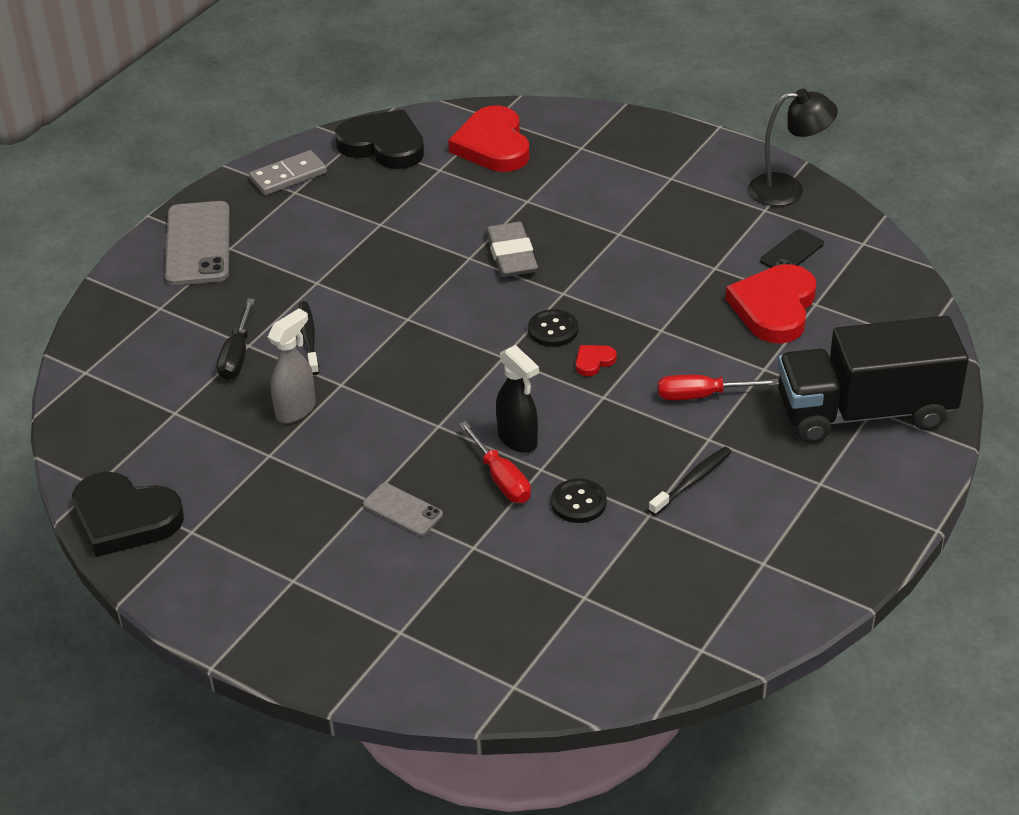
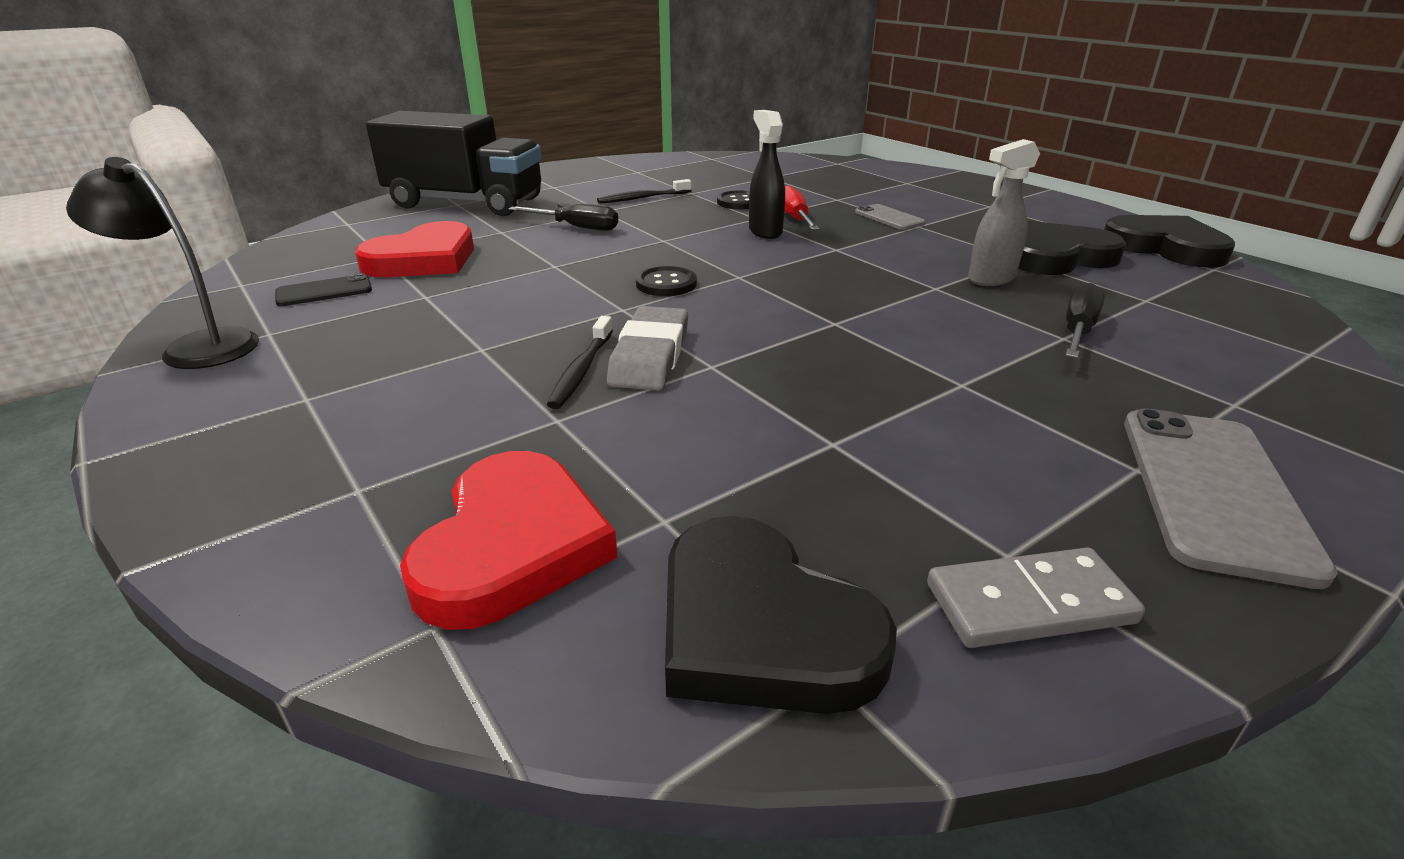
camera: 160 degrees left, 10 degrees down
(233, 467) = (1057, 257): none -> black heart
(308, 338) = (975, 329): black toothbrush -> black toothbrush (581, 370)
(593, 361) = (648, 258): red heart -> none
(701, 395) = (577, 227): red screwdriver -> black screwdriver

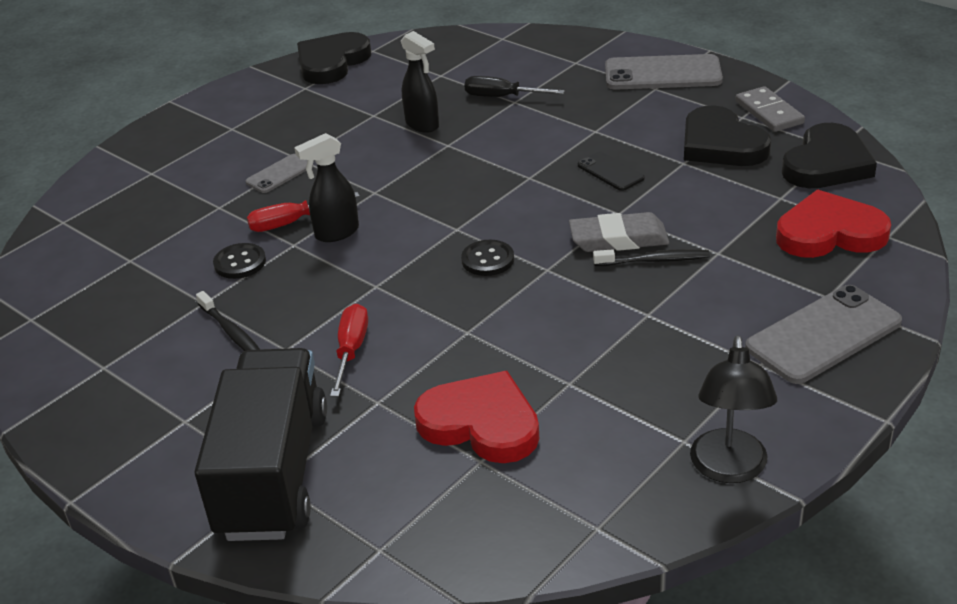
camera: 100 degrees left, 5 degrees up
(288, 459) = (823, 335): none -> grey phone
(324, 291) = (587, 453): black phone -> black phone (610, 172)
(577, 227) = (351, 350): black screwdriver -> red screwdriver
(990, 279) = (422, 125): grey spray bottle -> black spray bottle
(1057, 257) = (365, 101): black heart -> black heart (721, 144)

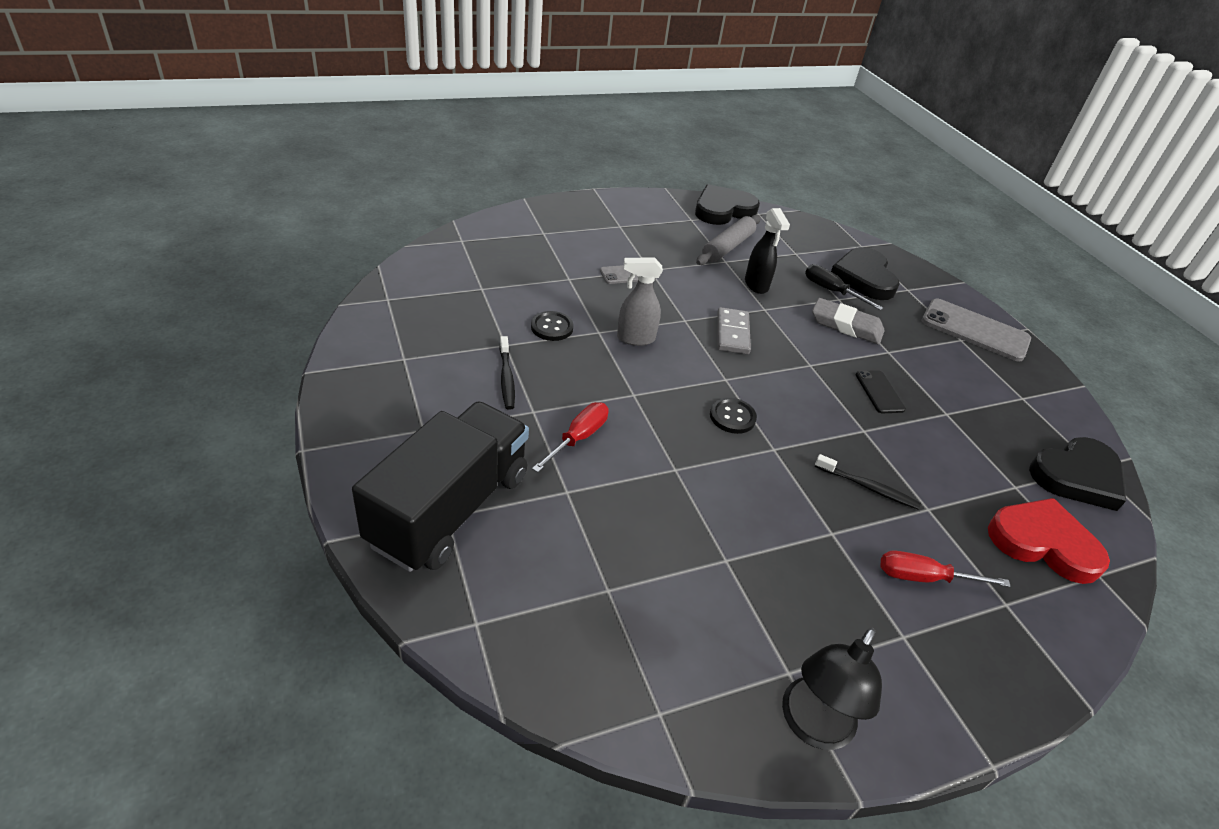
camera: 20 degrees right, 5 degrees up
(291, 222) = (609, 314): red screwdriver -> red screwdriver (923, 578)
(336, 233) = (635, 338): black spray bottle -> grey spray bottle
(365, 99) = (727, 247): none -> grey rolling pin
(481, 423) = (631, 556): red heart -> none
(618, 239) = (850, 452): grey eraser -> grey eraser (846, 325)
(721, 144) = (989, 413): black heart -> black heart (864, 277)
(769, 112) = (1049, 405): grey domino -> grey domino (732, 333)
(823, 335) = (980, 640): grey phone -> none

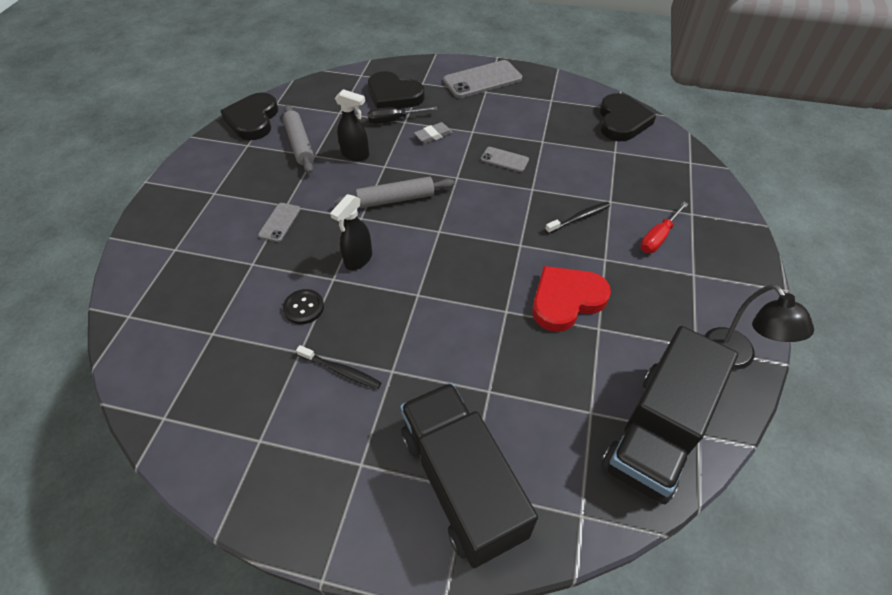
camera: 50 degrees left, 10 degrees up
(578, 438) = (440, 355): red screwdriver -> none
(629, 665) = (656, 432): none -> black truck
(635, 338) = (358, 260): grey spray bottle -> black spray bottle
(732, 333) = (396, 199): grey domino -> grey rolling pin
(732, 417) = (477, 249): black button -> none
(846, 325) = (433, 135): grey eraser -> grey eraser, size x0.65
(879, 392) = (504, 160): black phone -> grey phone
(1043, 543) = (659, 169): red heart -> red heart (566, 300)

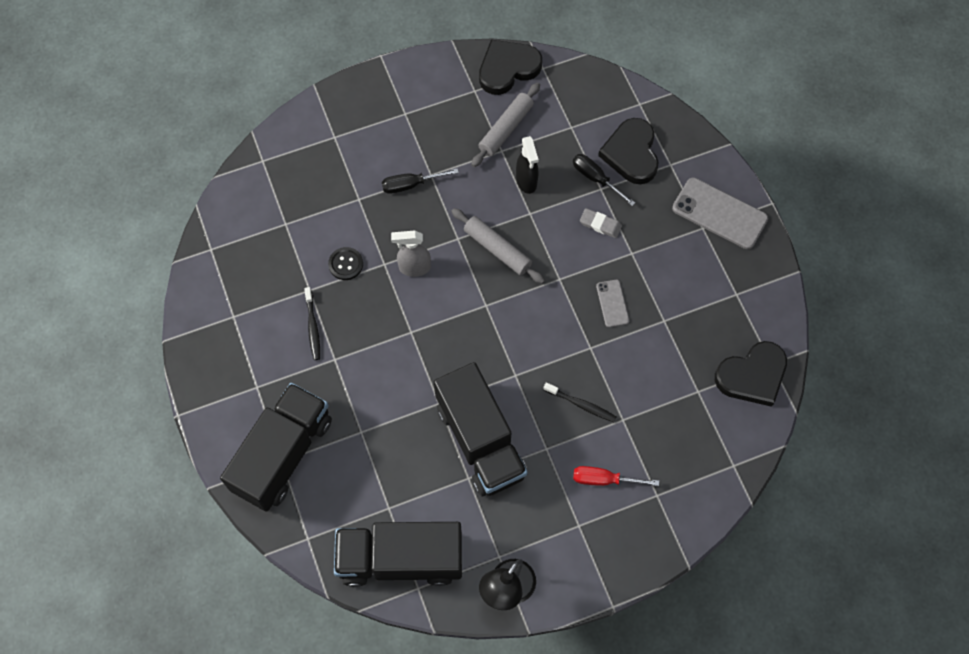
camera: 55 degrees right, 15 degrees up
(280, 222) = (410, 185): grey phone -> black screwdriver
(358, 260) = (414, 268): black spray bottle -> grey spray bottle
(566, 300) = (480, 441): red heart -> black truck

